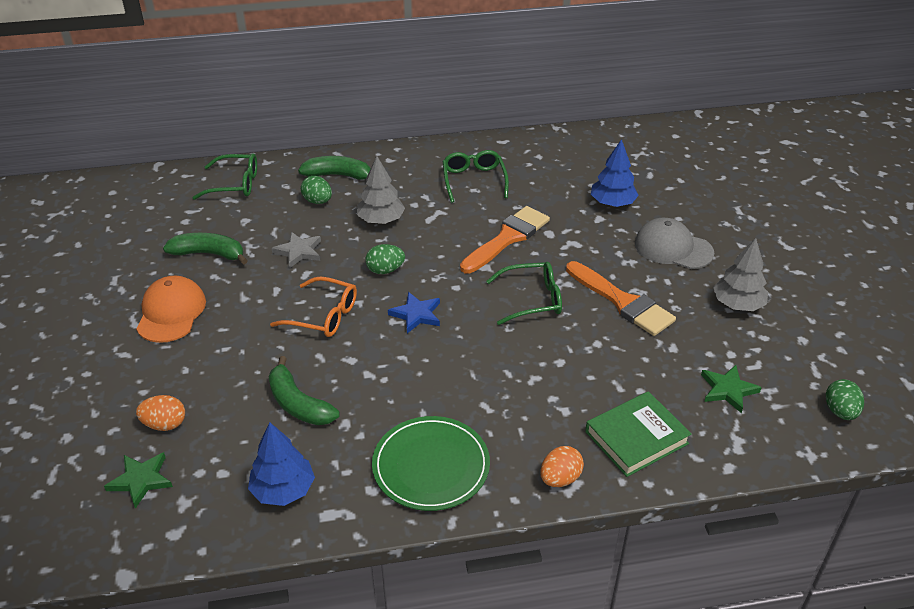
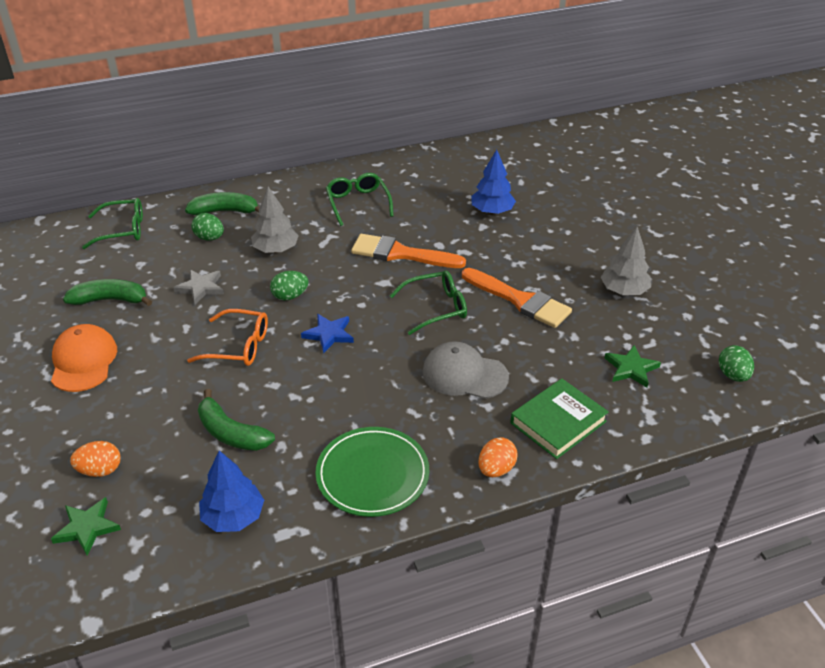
camera: 10 degrees left, 0 degrees up
(507, 238) = (401, 254): orange brush -> orange brush turned 105 degrees counterclockwise
(673, 248) = (555, 246): grey cap -> grey cap (464, 374)

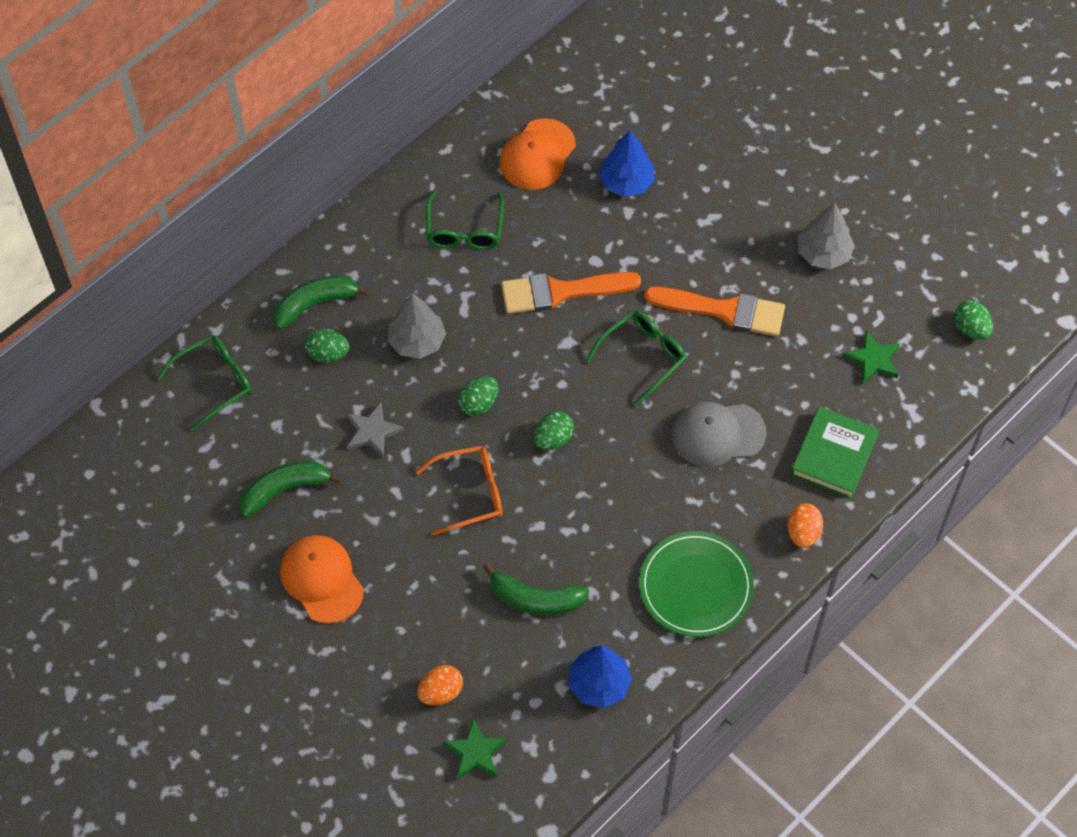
camera: 25 degrees left, 20 degrees up
(329, 334) = (553, 439): blue star -> green egg
(358, 203) = (464, 229): green glasses -> green glasses turned 135 degrees counterclockwise
(438, 182) = (537, 155): none -> orange cap

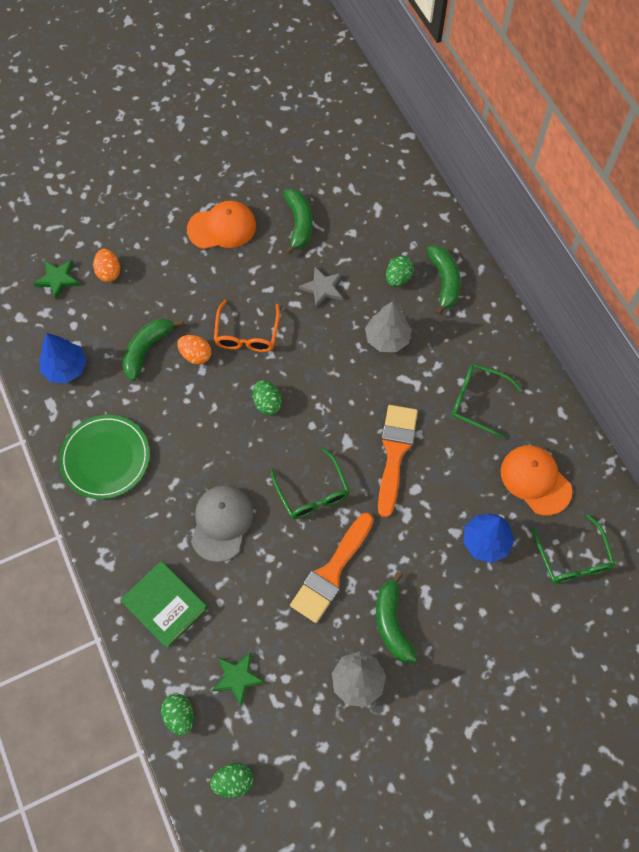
camera: 110 degrees right, 5 degrees up
(214, 383) = (400, 204): green glasses -> green glasses (573, 558)
(478, 403) = (317, 363): green egg -> green egg (180, 716)
(751, 241) = (392, 623): none -> green banana
(803, 533) = (111, 553): orange egg -> orange egg (196, 355)

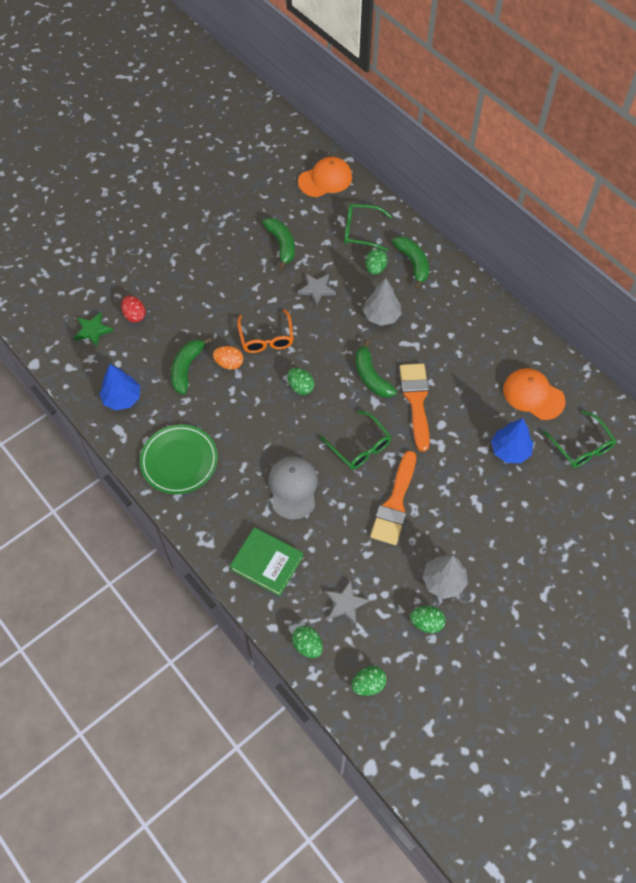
camera: 15 degrees left, 5 degrees down
(109, 272) = (135, 315): orange egg -> red egg
(222, 227) = (219, 260): orange cap -> orange cap (325, 179)
(238, 678) = (345, 604): green star -> grey star
(322, 726) = (426, 623): none -> green egg
(392, 623) = (456, 530): green banana -> green banana (371, 376)
(478, 402) = (469, 347): green glasses -> green glasses (361, 231)

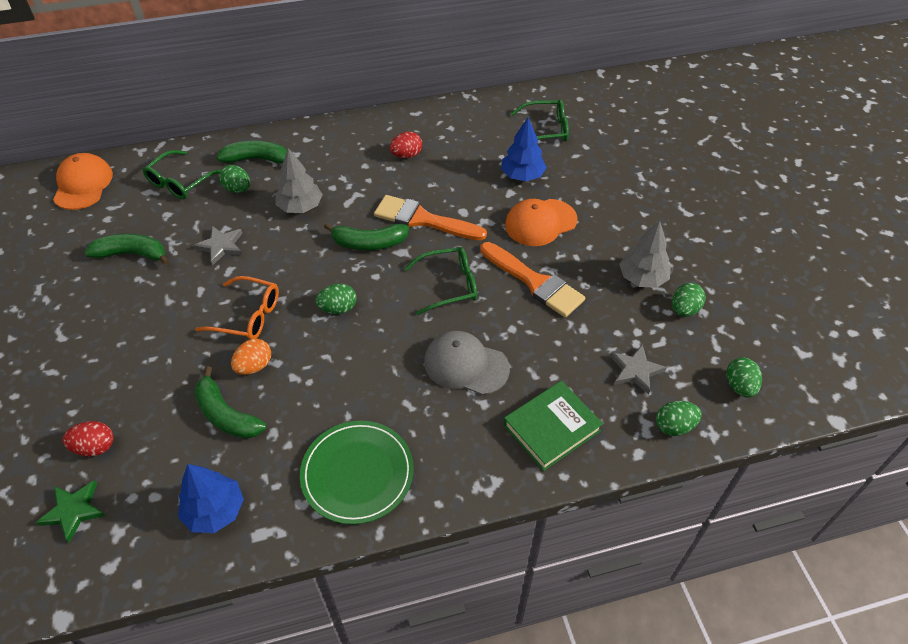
camera: 65 degrees left, 10 degrees down
(480, 357) = (406, 155): none -> red egg
(533, 395) = (472, 138): orange cap -> orange cap (540, 222)

